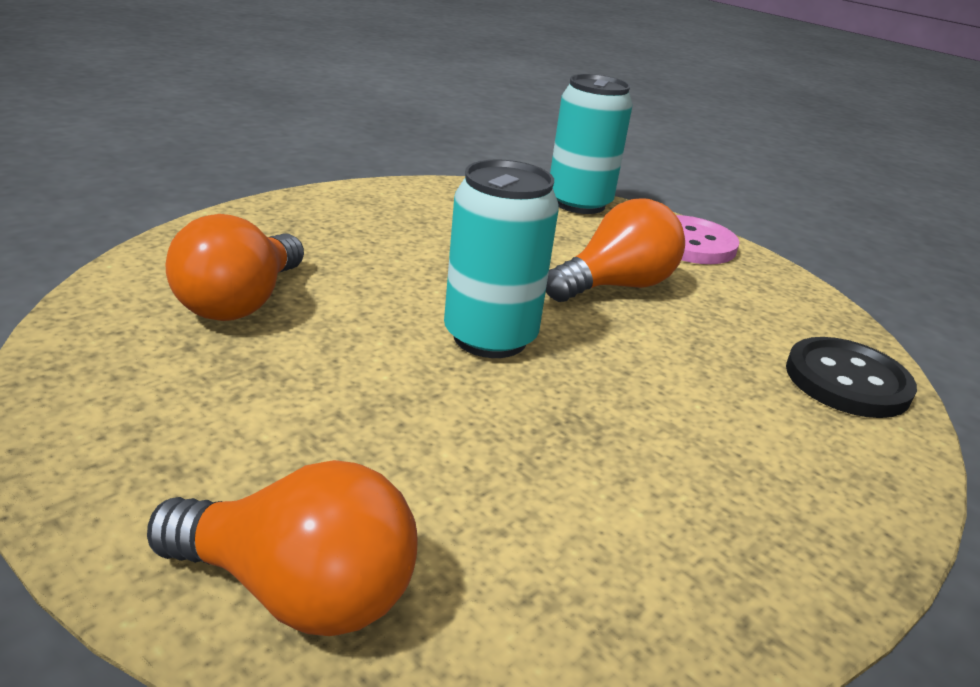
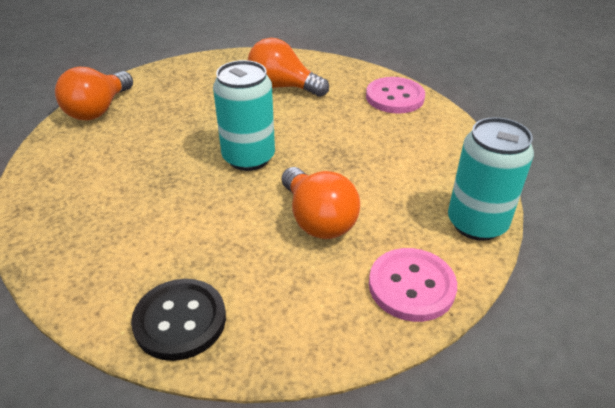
camera: 100 degrees right, 10 degrees up
(304, 213) = (394, 97): none -> pink button

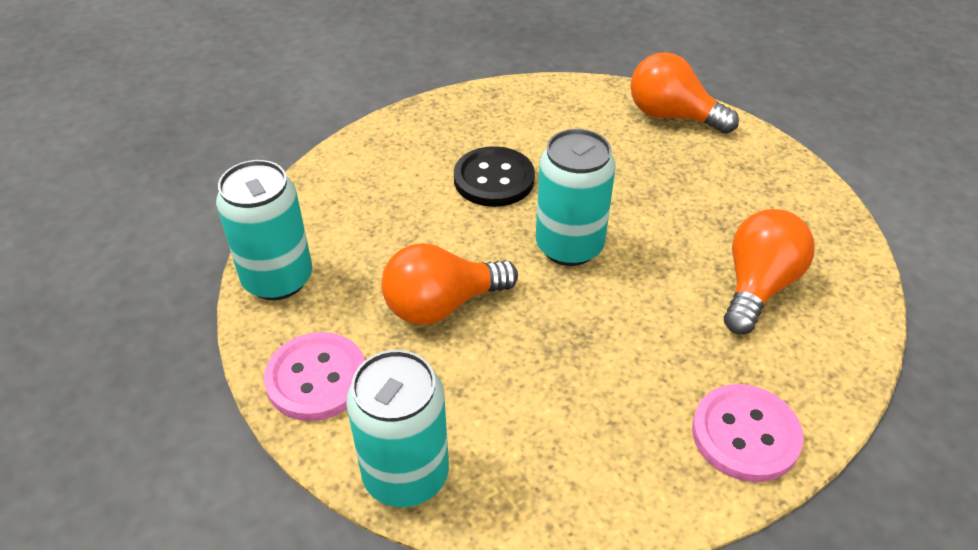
camera: 95 degrees right, 5 degrees up
(180, 320) = (325, 201): black button -> black button (494, 179)
(300, 339) = (278, 279): none -> turquoise can

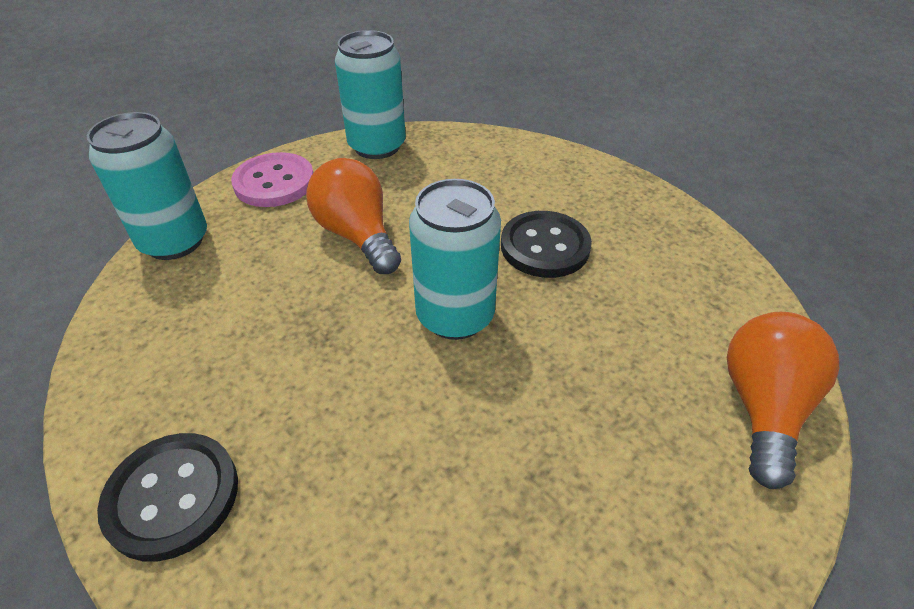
camera: 80 degrees right, 0 degrees up
(745, 435) = (172, 496): pink button -> black button
(758, 286) = (420, 520): orange light bulb -> none

